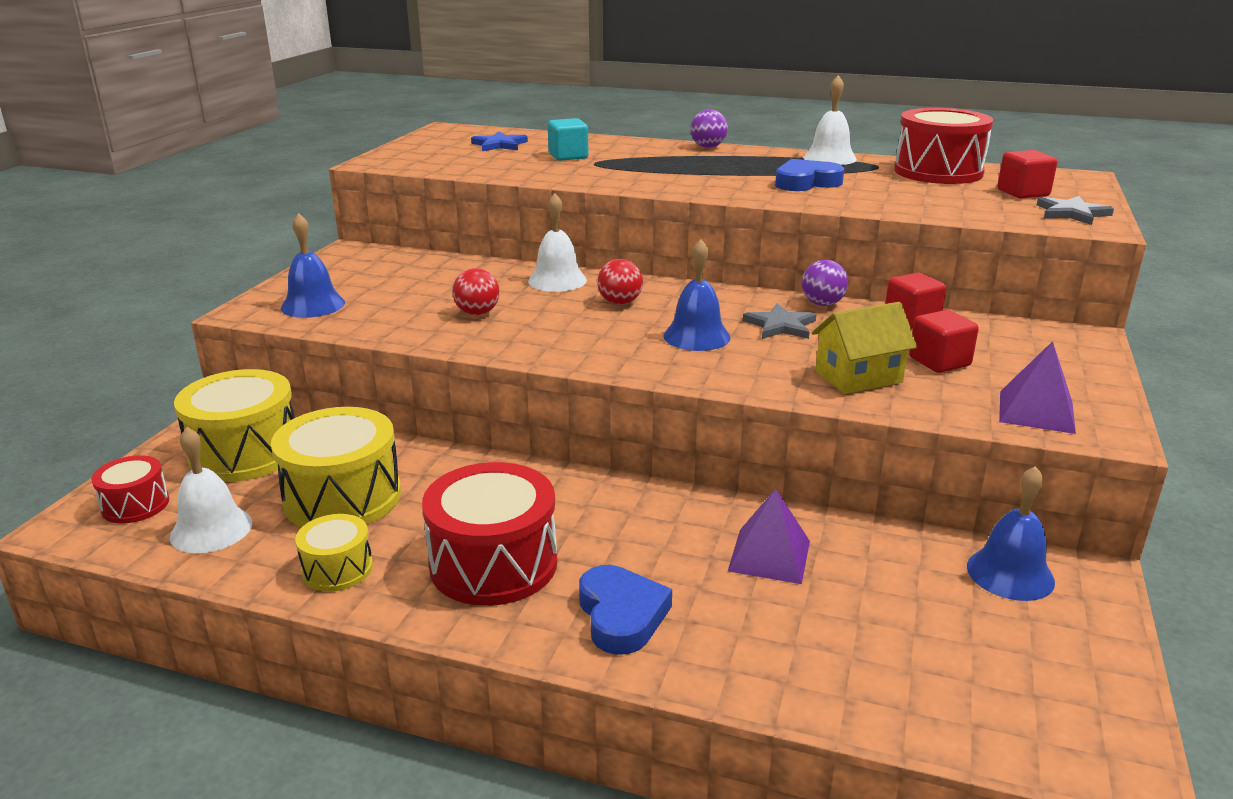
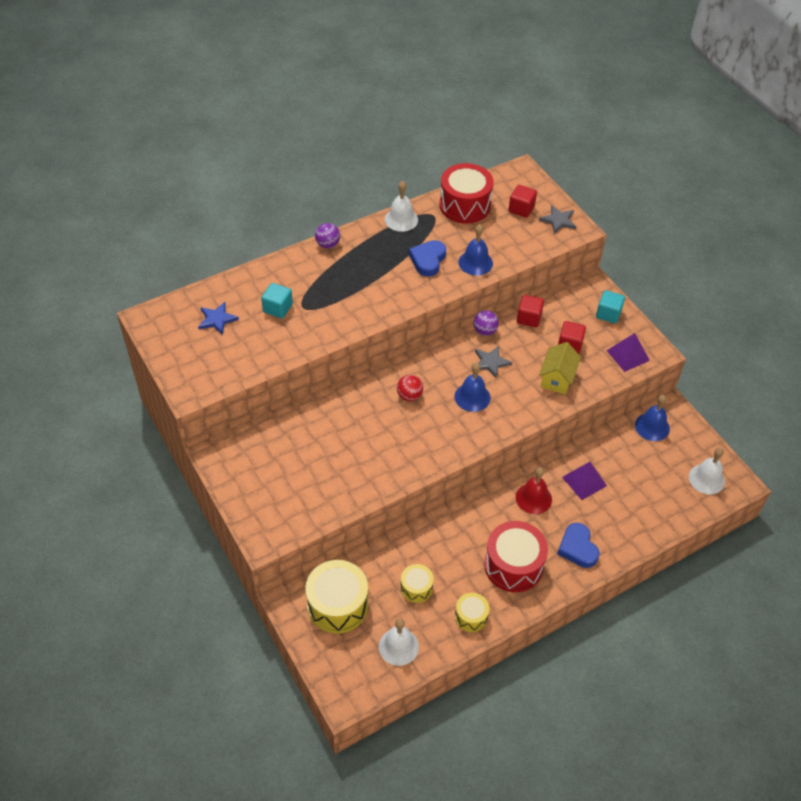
camera: 50 degrees left, 25 degrees up
(135, 505) = (349, 667): red drum -> none
(313, 305) = (284, 510): blue bell -> blue bell (475, 262)
(343, 497) = (416, 588): yellow drum -> yellow drum, size x0.54
(477, 313) = (365, 454): red ball -> none
(557, 280) = (357, 399): white bell -> white bell (706, 479)
(621, 615) = (577, 548): blue heart -> blue heart turned 135 degrees counterclockwise
(655, 522) = (533, 498): none -> red bell
(1066, 366) = (608, 314): none -> turquoise cube

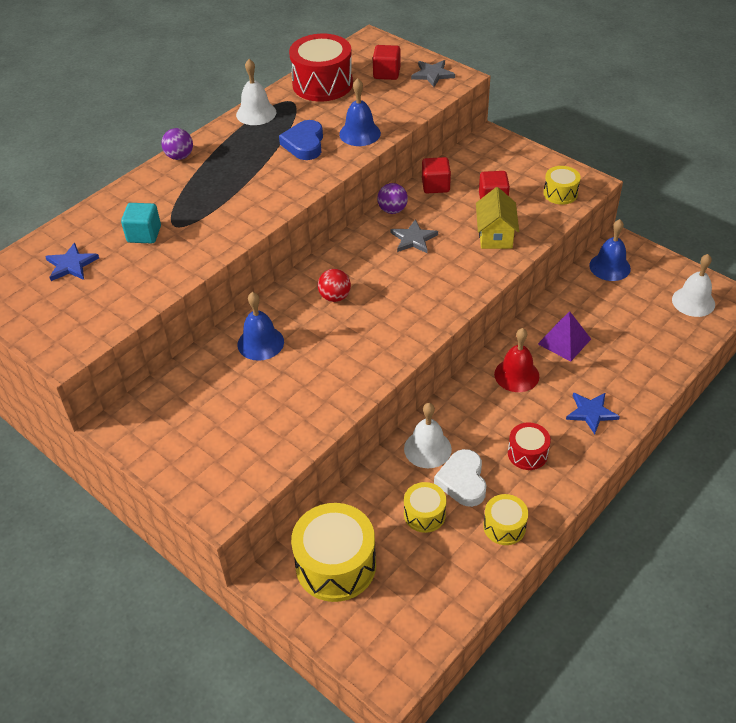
camera: 15 degrees left, 5 degrees down
(398, 646) = (432, 590): white bell -> white bell (427, 449)
(455, 571) = (462, 481): none -> white heart
(472, 397) = (408, 279): blue bell -> blue bell (260, 343)
(513, 565) = (527, 453): red drum -> red drum, size x0.54
(577, 548) = (591, 413): blue heart -> blue star
(608, 314) = (519, 160): turquoise cube -> none
(628, 355) = (560, 193): purple pyramid -> yellow drum

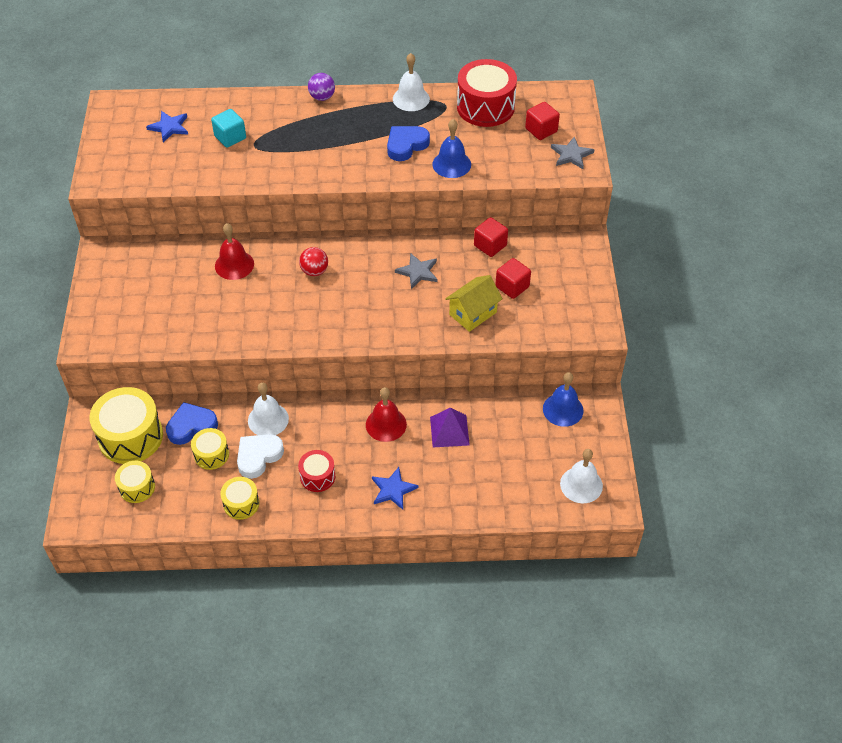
camera: 45 degrees right, 5 degrees up
(260, 343) = (234, 265): blue bell -> red bell
(375, 509) = (191, 426): none -> blue heart
(392, 210) = (435, 240): purple ball -> none
(560, 193) = (565, 320): yellow drum -> yellow drum (137, 487)

